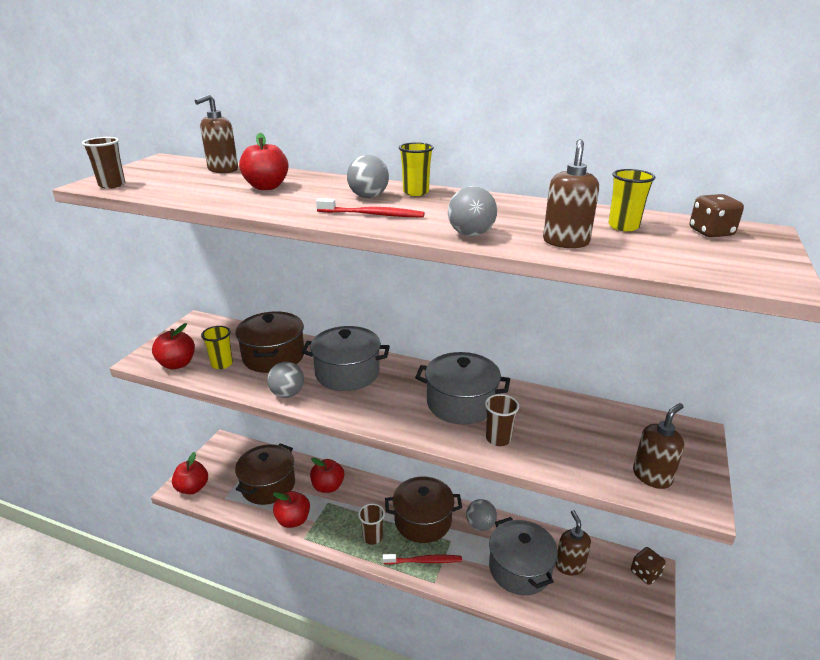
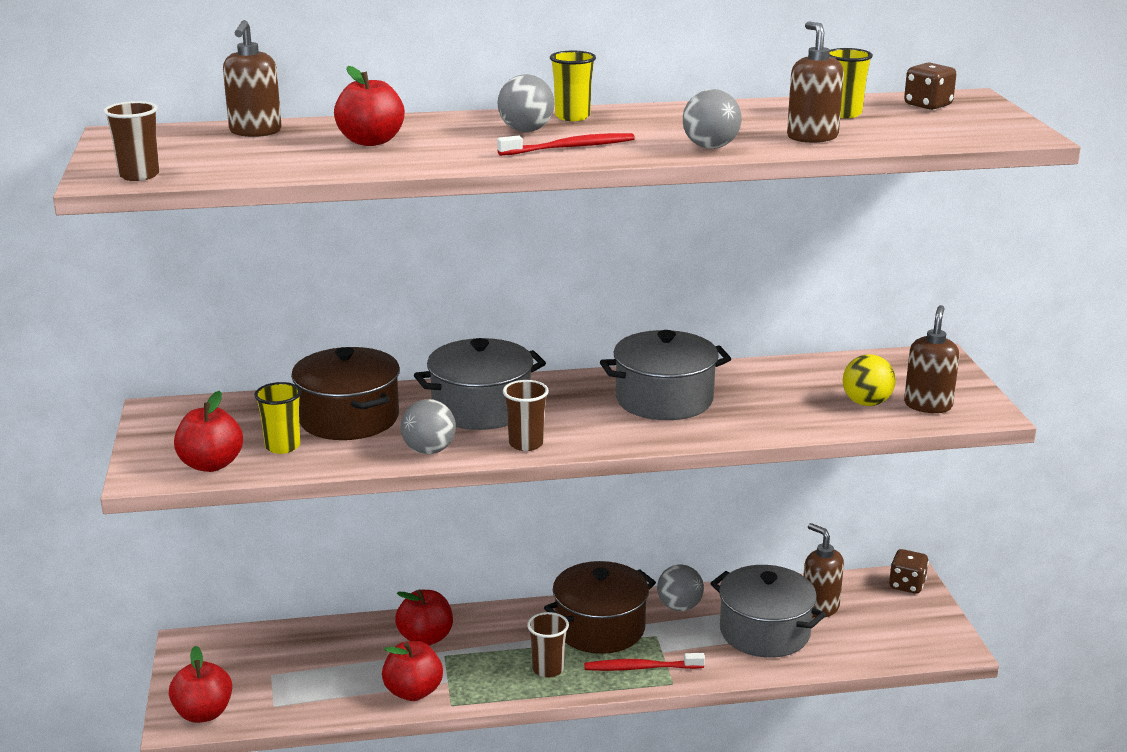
camera: 30 degrees left, 5 degrees down
(268, 485) = (329, 668): brown pot -> none
(424, 561) = (641, 668): red toothbrush -> red toothbrush turned 150 degrees counterclockwise
(498, 439) = (743, 419): brown cup -> brown cup (526, 444)
(603, 456) = (866, 403): none -> yellow ball

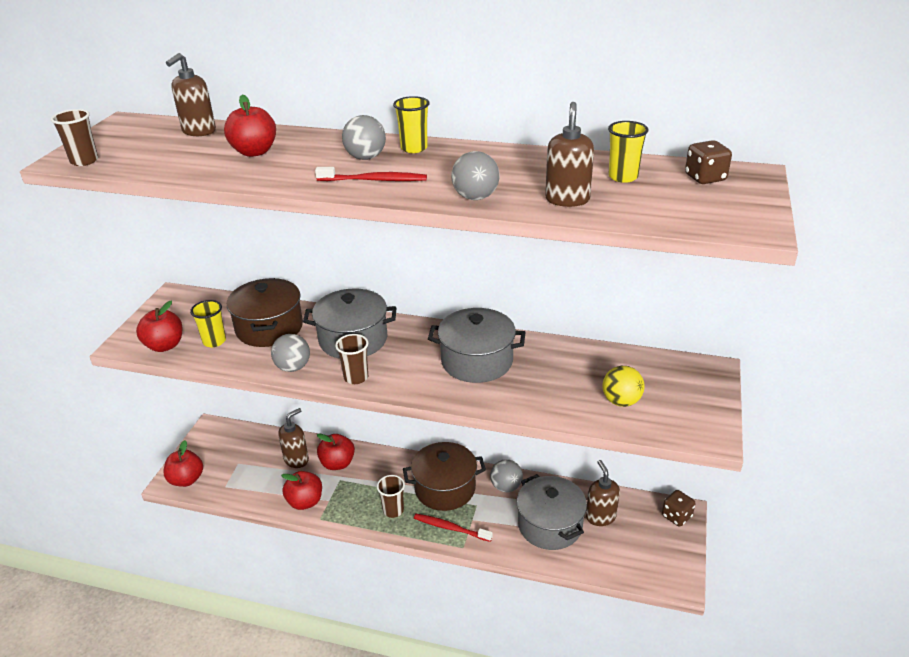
camera: 25 degrees right, 10 degrees up
(928, 405) = (668, 416): brown soap dispenser -> brown soap dispenser (296, 459)

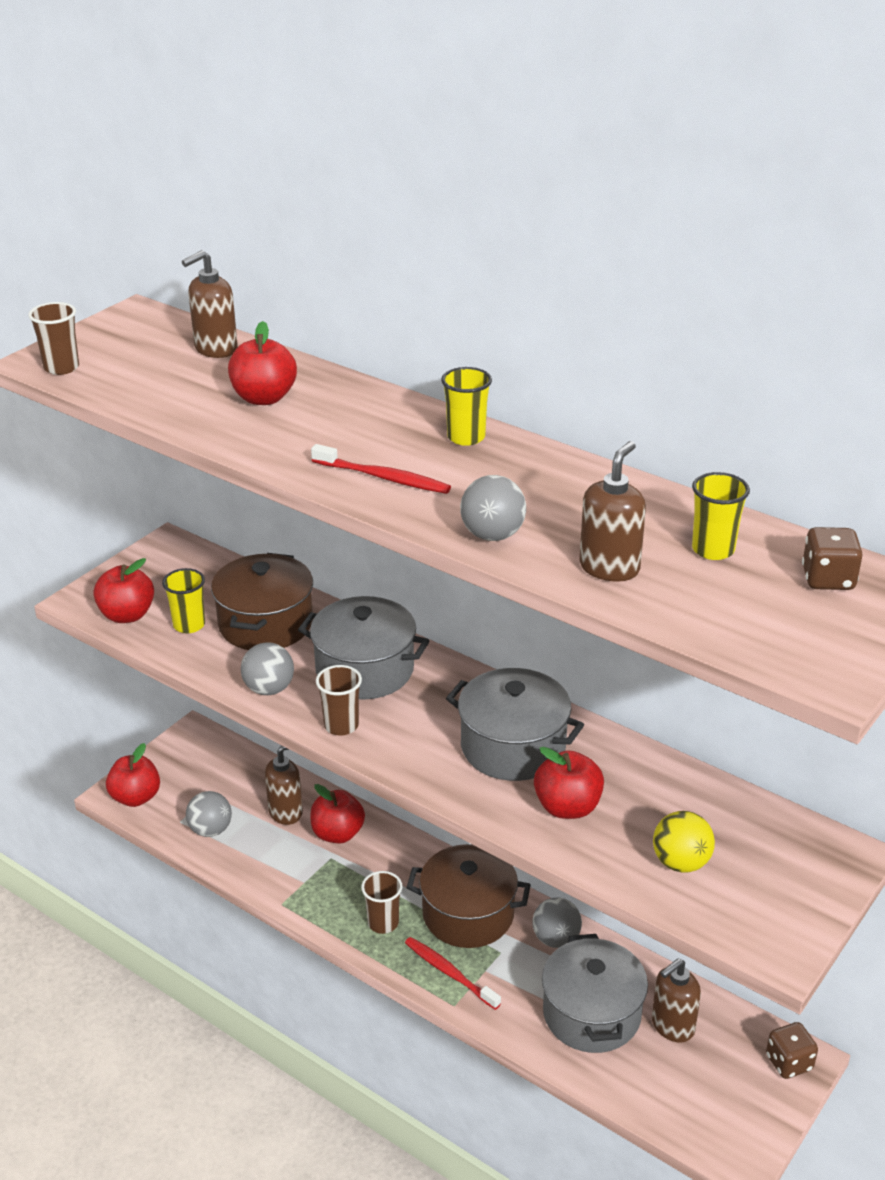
camera: 20 degrees right, 0 degrees up
(305, 502) = (272, 874): red apple -> red apple (567, 807)
(365, 157) = (395, 438): grey ball -> grey ball (210, 830)
(600, 517) = (672, 1026): brown soap dispenser -> brown soap dispenser turned 135 degrees counterclockwise

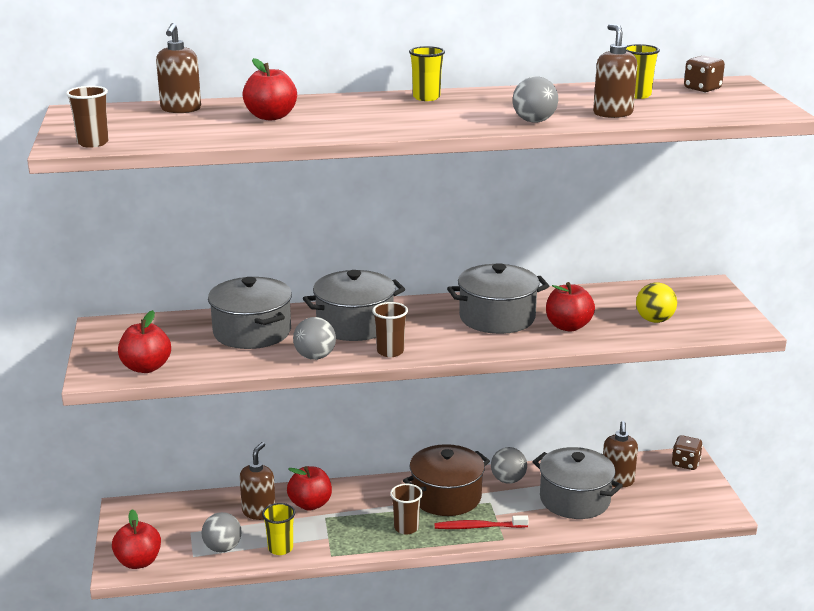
camera: 45 degrees left, 10 degrees down
(189, 625) = (201, 353): yellow cup -> yellow cup (280, 548)
(265, 624) = (252, 332): brown pot -> grey pot
(383, 477) = (425, 121): red toothbrush -> none

